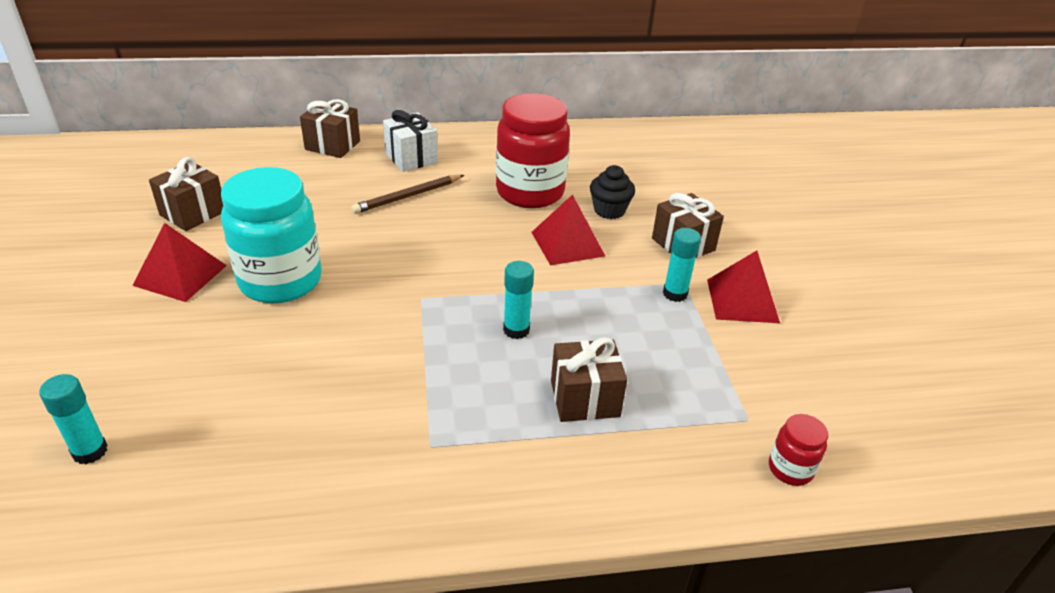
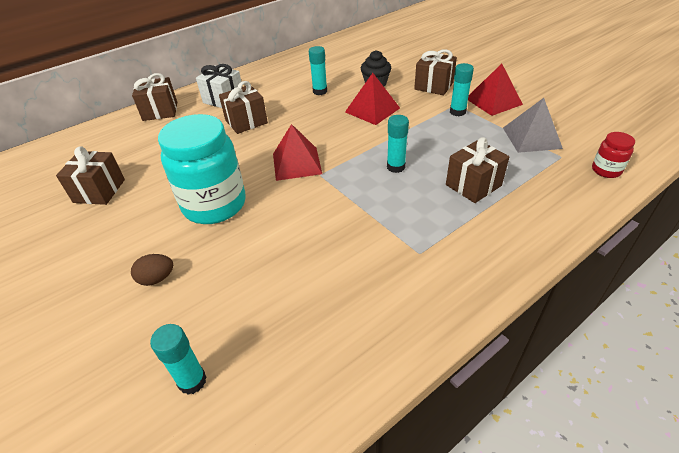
camera: 25 degrees left, 5 degrees up
(156, 333) = (157, 278): none -> brown egg
(180, 275) = (134, 234): red pyramid -> red pyramid (296, 163)
(408, 196) = (246, 122): brown pencil -> brown gift
(530, 192) = (320, 91): red jar -> turquoise glue stick
(736, 374) = (531, 138): none -> grey pyramid

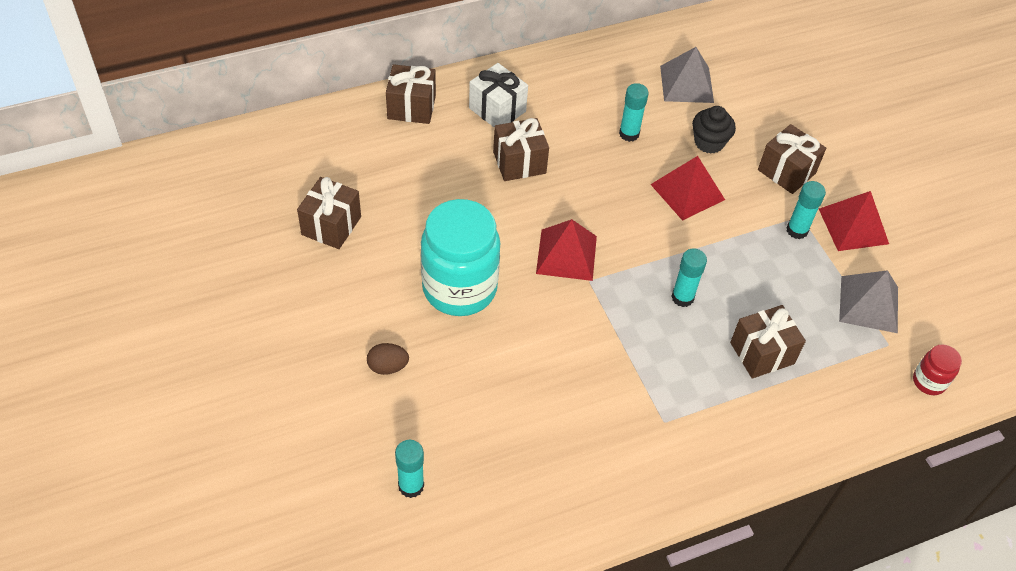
camera: 10 degrees right, 10 degrees up
(348, 62) = (686, 84): none -> grey pyramid

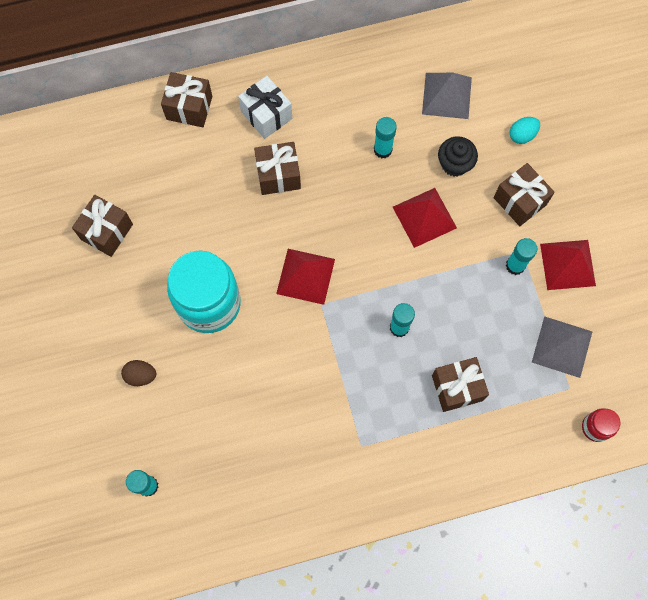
camera: 10 degrees right, 20 degrees up
(774, 114) = (522, 135): none -> turquoise egg

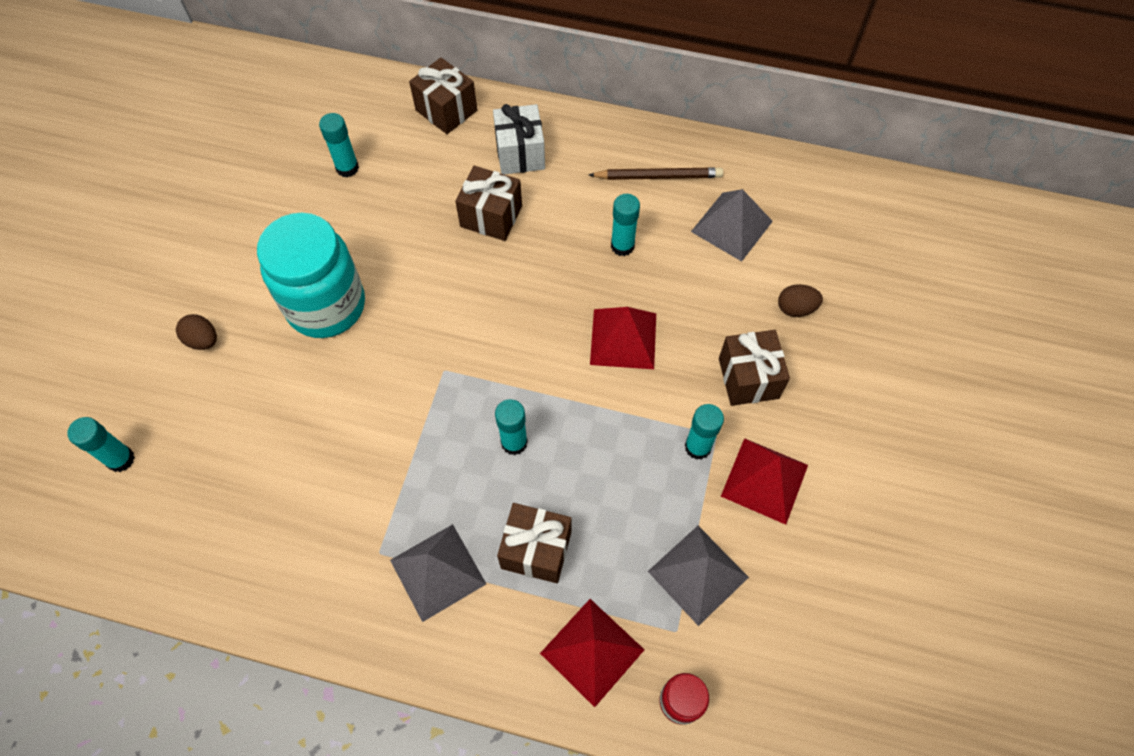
camera: 30 degrees right, 10 degrees down
(107, 232) = (278, 184): brown gift -> none
(148, 192) = (347, 168): none -> turquoise glue stick
(305, 276) = (448, 331): red pyramid -> red pyramid (592, 651)
(374, 83) = (658, 176): none -> brown pencil
(406, 436) = (437, 572): none -> grey pyramid
(454, 164) = (695, 300): black cupcake -> none
(522, 135) = (795, 308): turquoise egg -> brown egg

